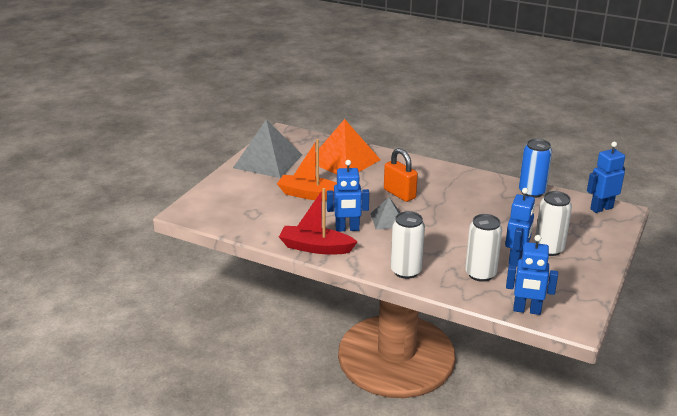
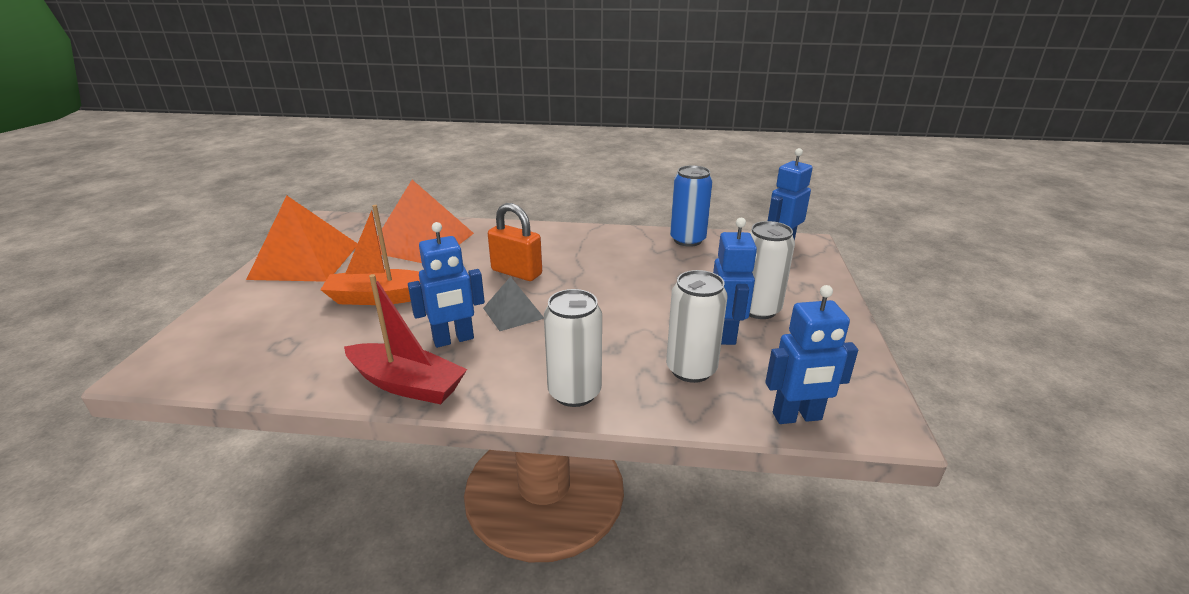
camera: 20 degrees left, 0 degrees up
(268, 161) = (305, 261): grey pyramid -> orange pyramid
(316, 247) = (407, 384): red boat -> red boat turned 150 degrees counterclockwise

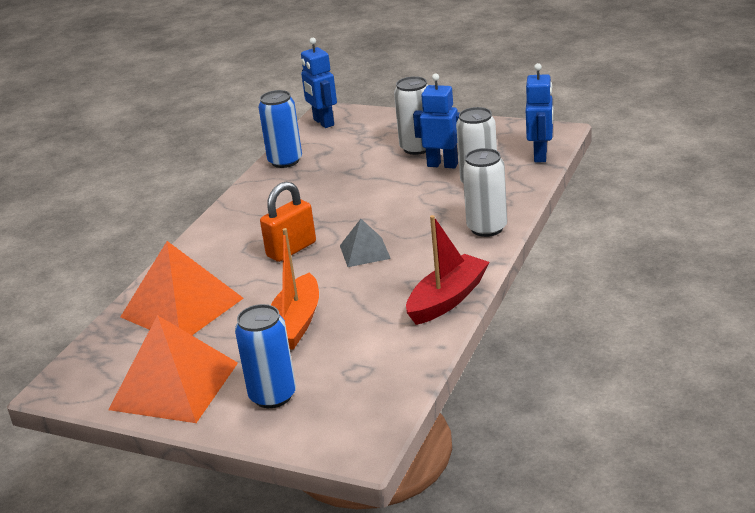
camera: 70 degrees left, 0 degrees up
(266, 307) = (273, 396): none -> blue can
(453, 340) = (393, 280): blue robot -> none

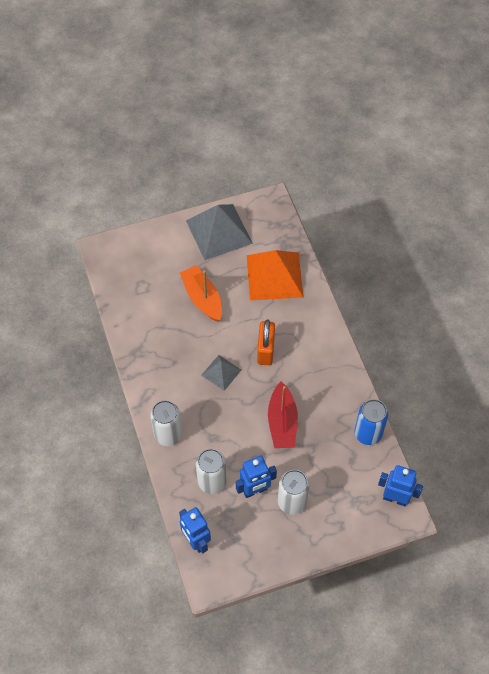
camera: 135 degrees right, 30 degrees up
(174, 385) = (219, 231): orange pyramid -> grey pyramid
(273, 396) = (167, 252): blue can -> none
(447, 299) = (140, 360): red boat -> red boat (282, 422)

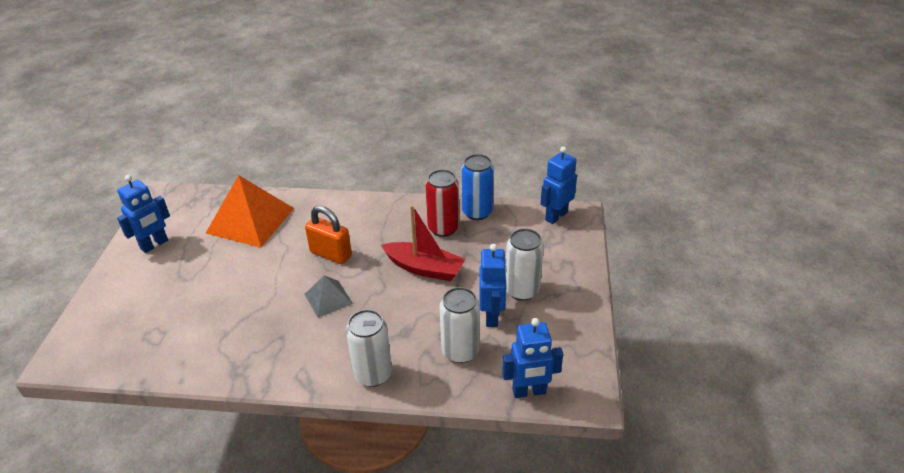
camera: 65 degrees left, 20 degrees down
(202, 298) = (222, 285): orange boat -> none
(219, 231) = (154, 245): grey pyramid -> blue robot
(334, 416) = (443, 228): none -> red can

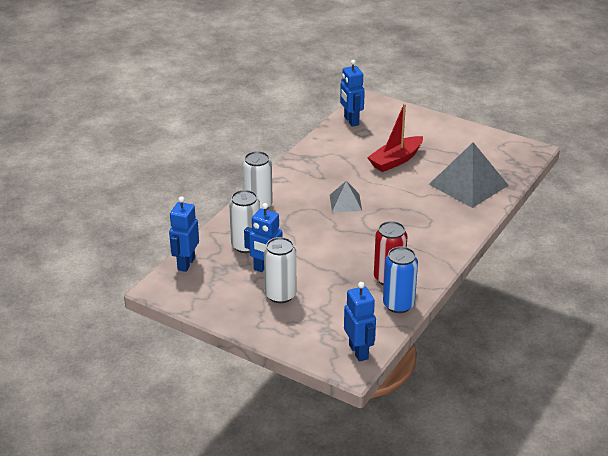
camera: 115 degrees right, 5 degrees down
(154, 245) = (464, 140): blue robot -> blue robot (351, 121)
(250, 220) = (468, 184): orange pyramid -> grey pyramid
(331, 254) = (396, 213): orange padlock -> none
(424, 268) = (345, 254): red boat -> red boat (395, 160)

